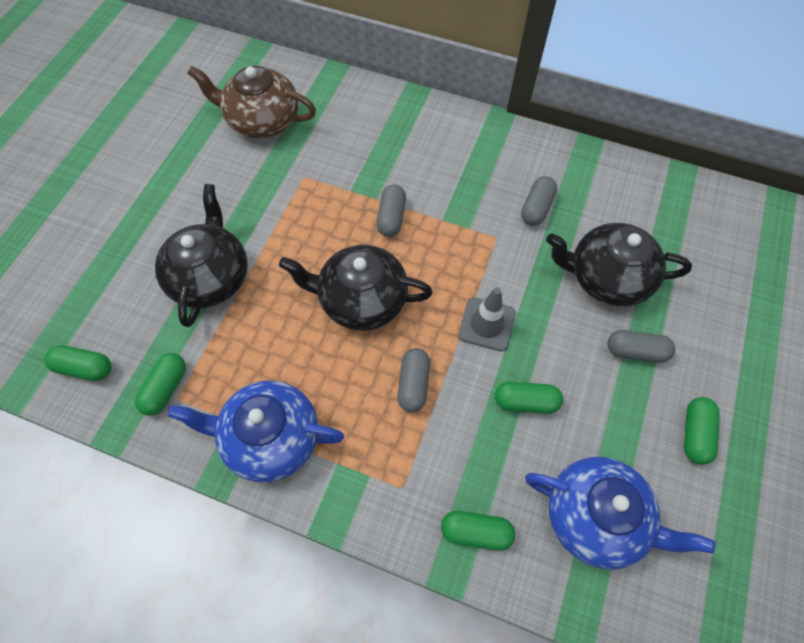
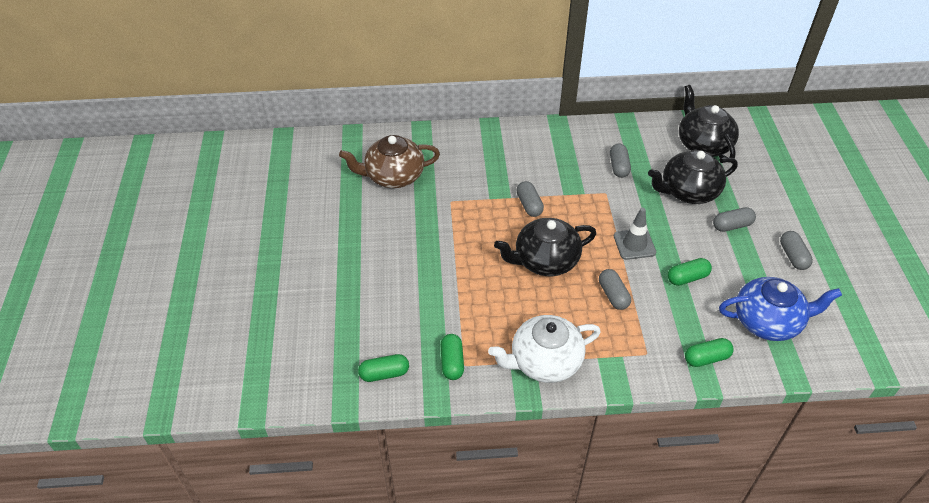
camera: 25 degrees left, 15 degrees down
(210, 277) = (431, 285): black teapot -> black teapot (703, 144)
(270, 438) = (544, 361): blue teapot -> white teapot
(695, 434) = (793, 256): green capsule -> grey capsule

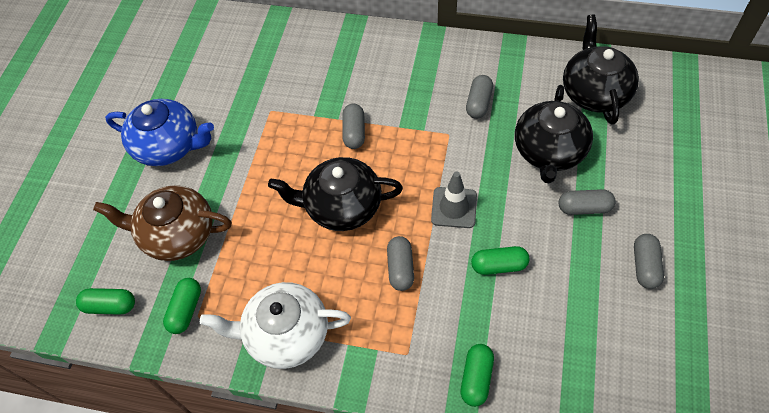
camera: 20 degrees right, 10 degrees up
(393, 176) = (223, 68): brown teapot -> brown teapot (177, 234)
(688, 191) = (549, 151): black teapot -> black teapot turned 75 degrees counterclockwise
(706, 358) = (476, 378): green capsule -> green capsule turned 75 degrees counterclockwise
(768, 321) = (574, 347): blue teapot -> blue teapot (169, 146)

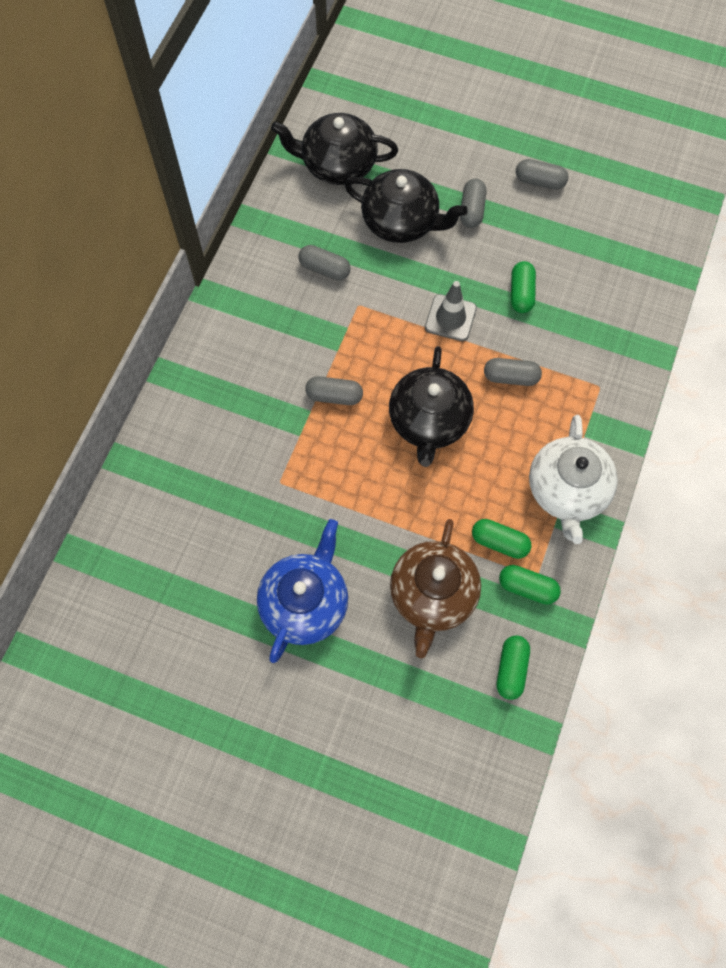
camera: 85 degrees left, 10 degrees up
(476, 378) = (628, 335): green capsule -> green capsule (499, 542)

